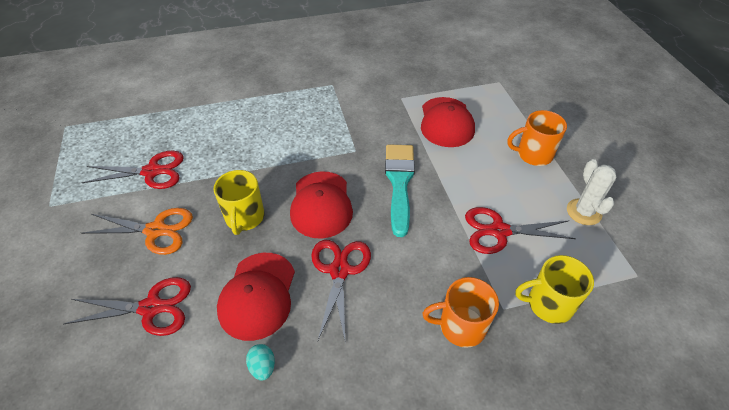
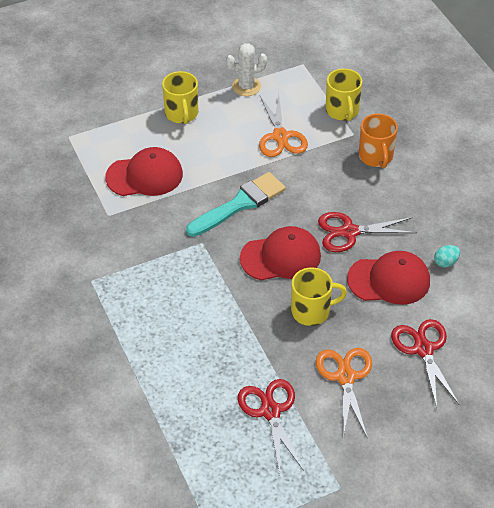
camera: 100 degrees left, 0 degrees up
(399, 183) = (240, 204): turquoise brush -> turquoise brush turned 150 degrees clockwise
(499, 231) = (280, 136): red scissors -> orange scissors
(533, 154) = (181, 113): orange mug -> yellow mug

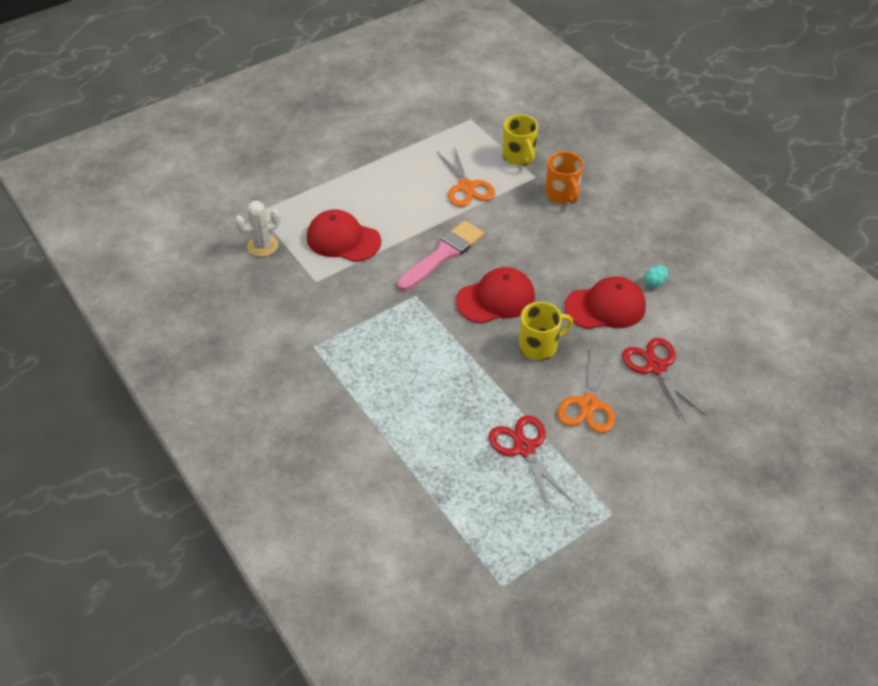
camera: 10 degrees left, 0 degrees up
(145, 176) = (343, 239): red cap -> red cap turned 135 degrees counterclockwise
(181, 113) = (365, 177): yellow mug -> none
(240, 204) = (443, 254): turquoise brush -> pink brush
(246, 86) = (422, 145): white cactus -> white cactus (262, 246)
(345, 377) = (588, 404): orange scissors -> orange scissors turned 150 degrees counterclockwise
(349, 232) = (555, 267): red scissors -> none

